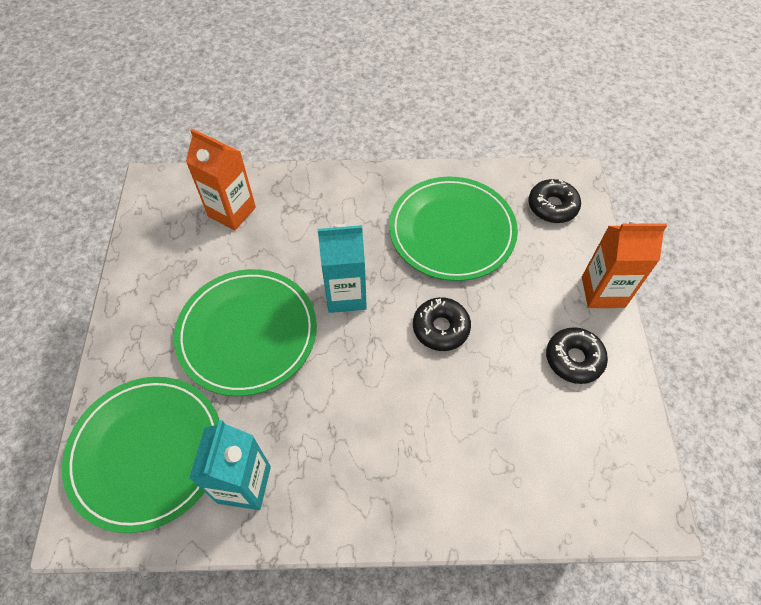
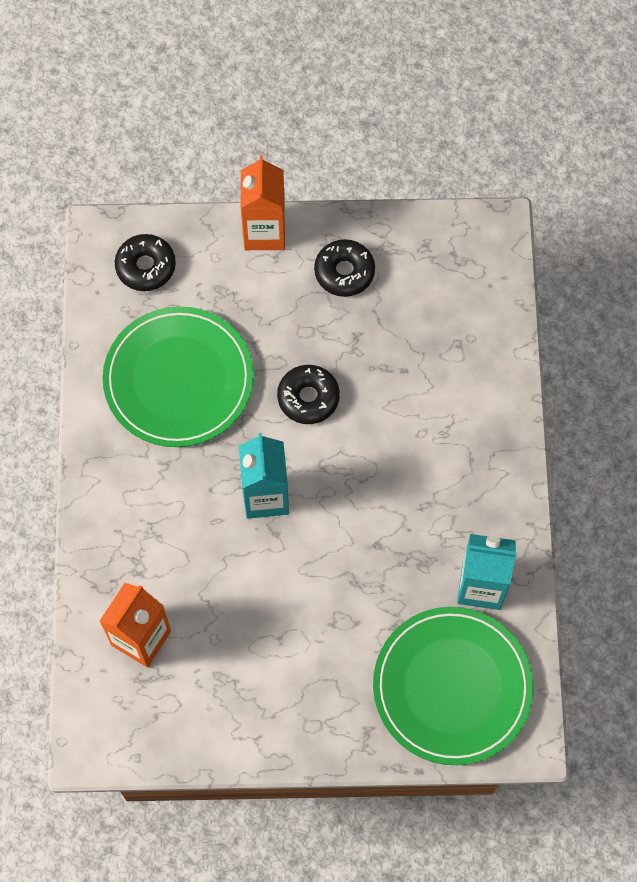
camera: 90 degrees left, 10 degrees up
(247, 333) = (314, 600): green plate -> none

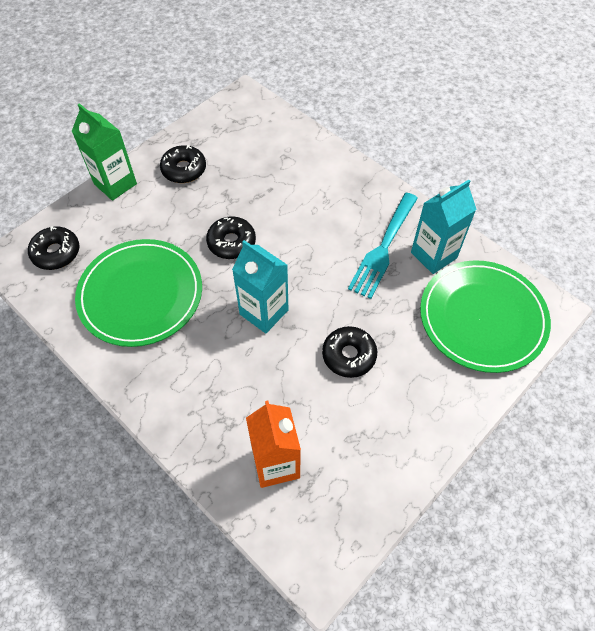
camera: 45 degrees left, 10 degrees down
(264, 232) = (115, 184): orange carton -> green carton
(295, 606) = (349, 355): none -> black donut
(443, 533) = (383, 247): none -> turquoise fork

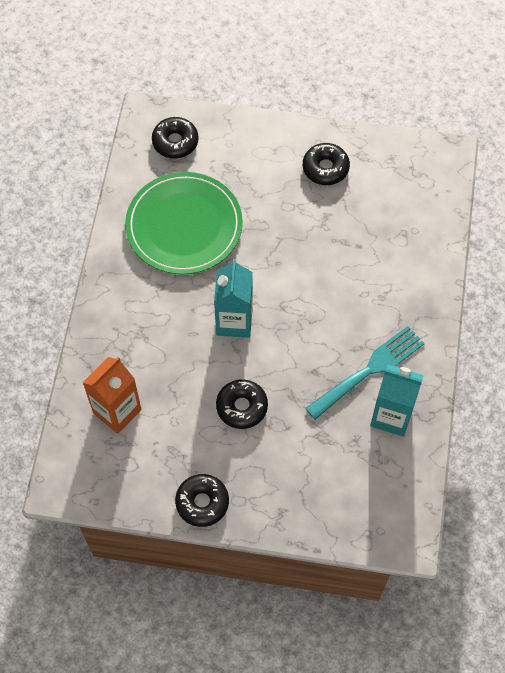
camera: 55 degrees right, 5 degrees up
(115, 184) = (270, 131): green carton -> none
(231, 242) = (281, 254): black donut -> black donut (202, 502)
(383, 247) = (368, 371): turquoise fork -> turquoise fork turned 150 degrees clockwise
(482, 318) = (355, 489): green plate -> none

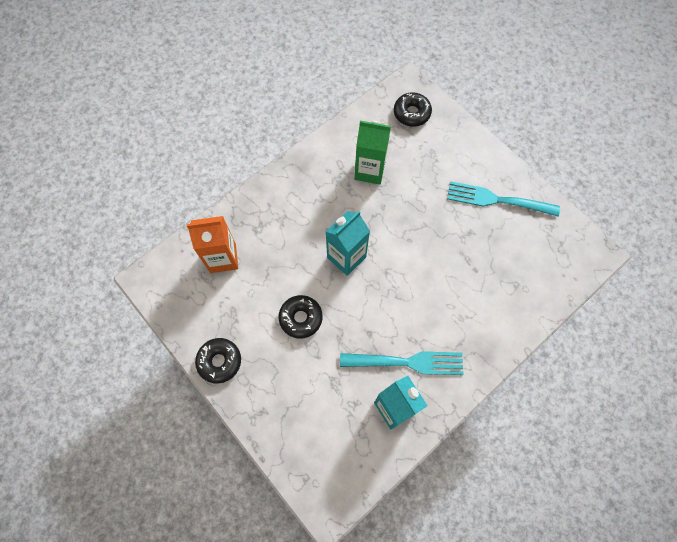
camera: 40 degrees right, 5 degrees up
(184, 226) = (369, 171): green plate -> green carton
(325, 168) = (498, 200): black donut -> turquoise fork

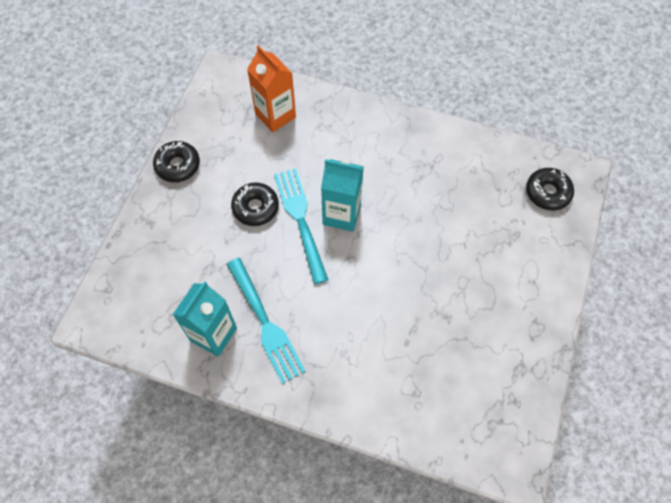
camera: 60 degrees right, 5 degrees down
(369, 171) = (450, 187): green carton -> none
(498, 200) = (506, 328): turquoise fork -> turquoise fork (301, 220)

